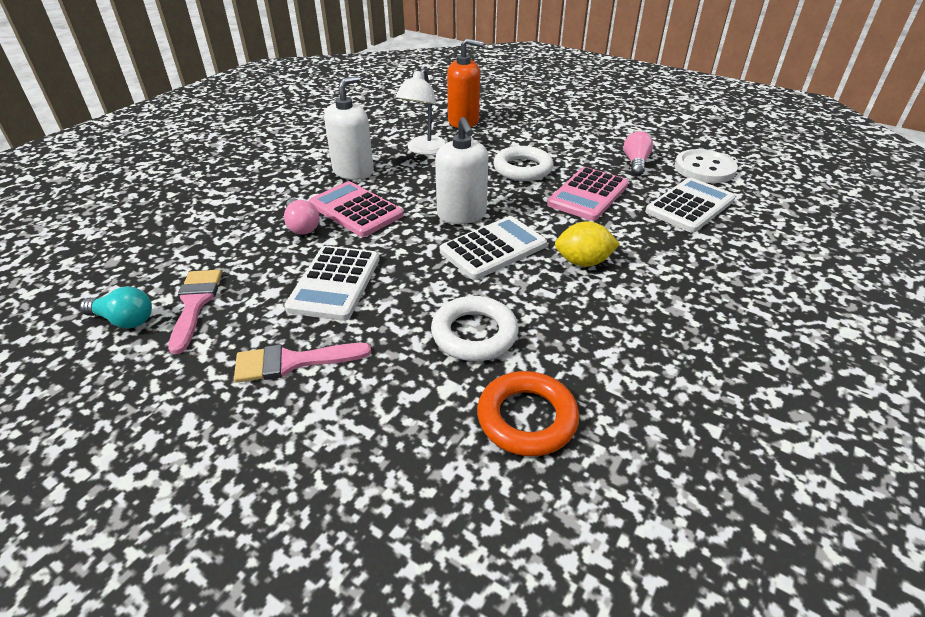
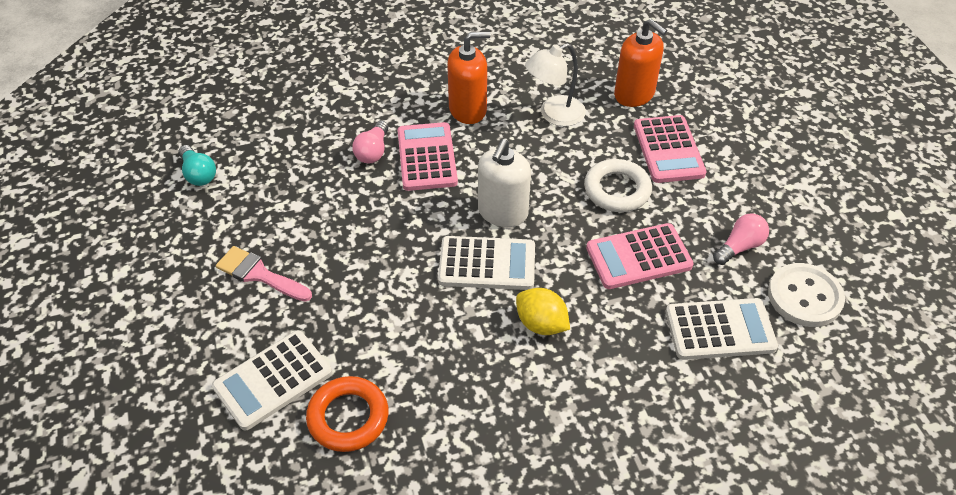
camera: 40 degrees right, 10 degrees up
(195, 304) = (246, 186): pink brush -> none
(335, 283) = (343, 224): white calculator -> white calculator (273, 380)
(353, 171) = (468, 109): white soap dispenser -> orange soap dispenser
(474, 334) = (387, 331): white ring -> none
(524, 137) = (668, 150): none -> pink calculator

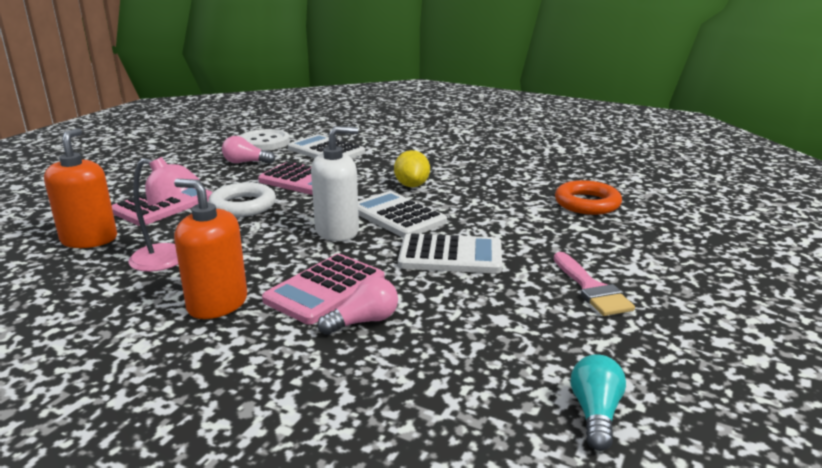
camera: 135 degrees left, 25 degrees down
(273, 380) = (629, 234): white calculator -> white calculator (450, 255)
(554, 115) = (169, 260): white lamp -> pink lamp

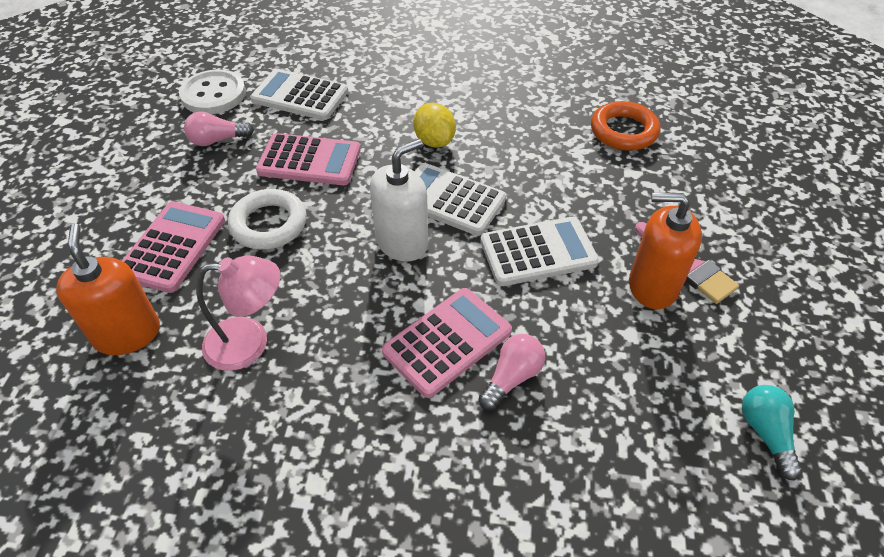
camera: 20 degrees left, 25 degrees up
(217, 304) = (351, 397): orange soap dispenser -> orange soap dispenser (652, 286)
(325, 290) = (447, 341): pink calculator -> pink calculator turned 150 degrees counterclockwise

